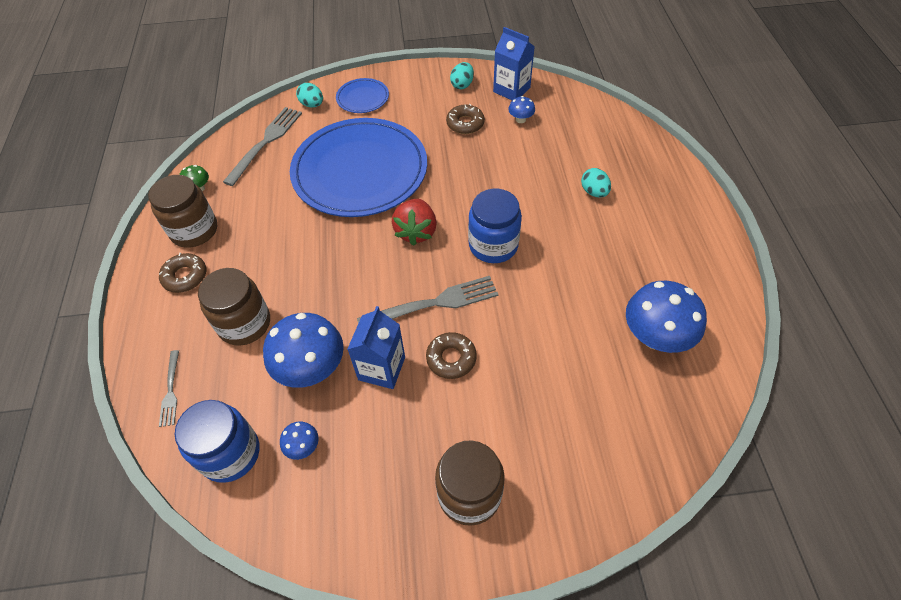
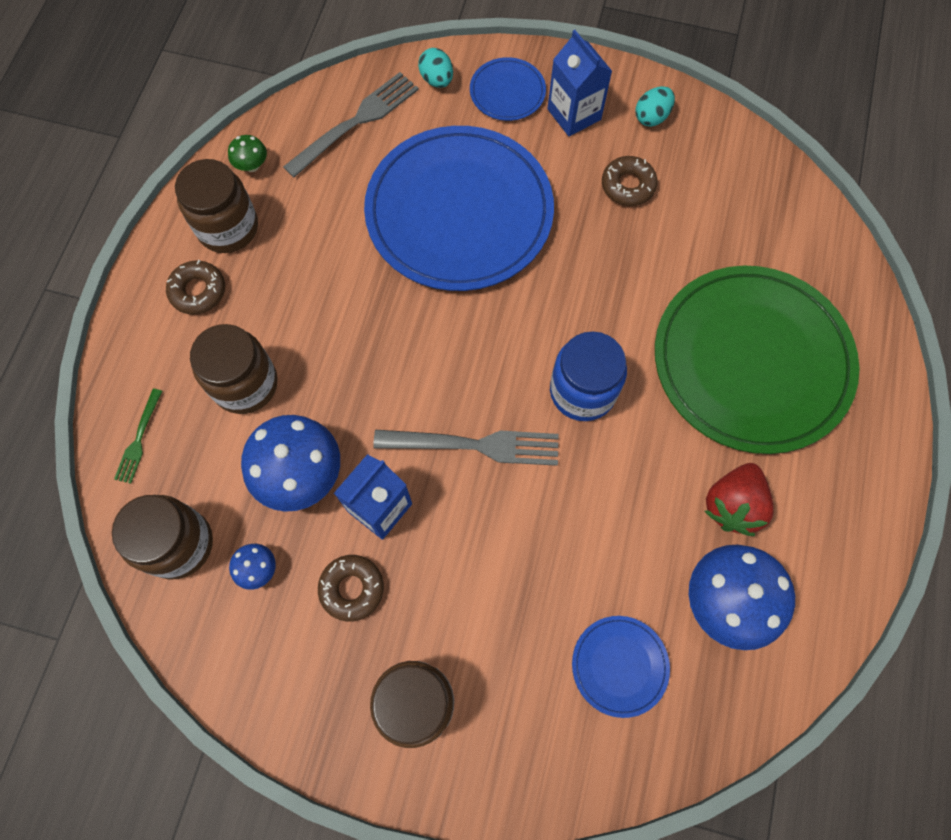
camera: 20 degrees right, 15 degrees up
(171, 391) = (139, 439): grey fork -> green fork
(230, 453) = (179, 544): blue jar -> brown jar
(416, 232) = (494, 333): red strawberry -> red strawberry (732, 505)
(451, 358) = (465, 528): brown donut -> brown donut (352, 588)
(511, 90) = (717, 150): blue carton -> blue carton (574, 114)
(520, 119) = (706, 206): blue mushroom -> none
(594, 192) = (751, 361): turquoise egg -> green plate
(606, 406) = (619, 666): none -> blue plate

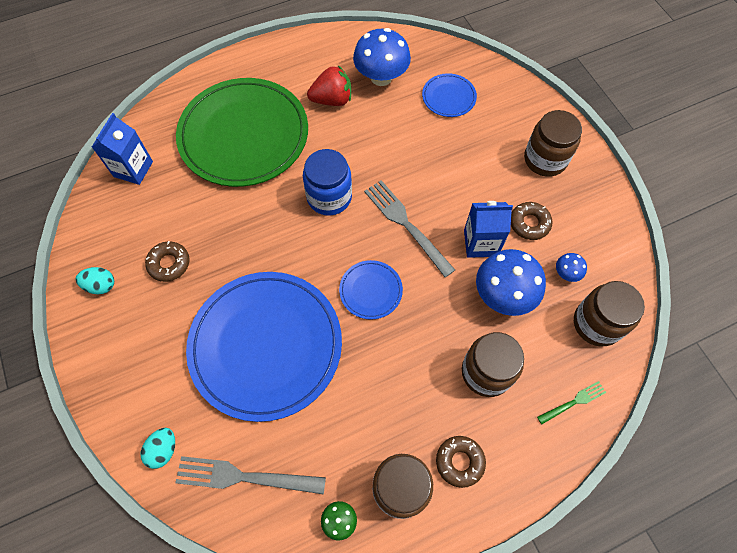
camera: 130 degrees left, 5 degrees down
(507, 92) = (141, 391): blue plate -> blue plate (370, 290)
(574, 114) = (131, 334): blue carton -> blue carton (133, 169)

